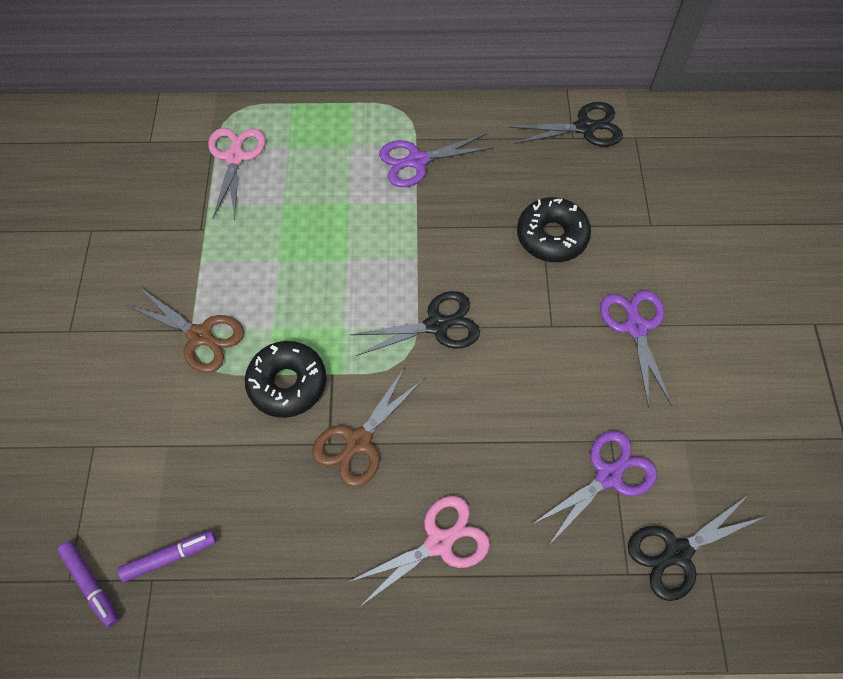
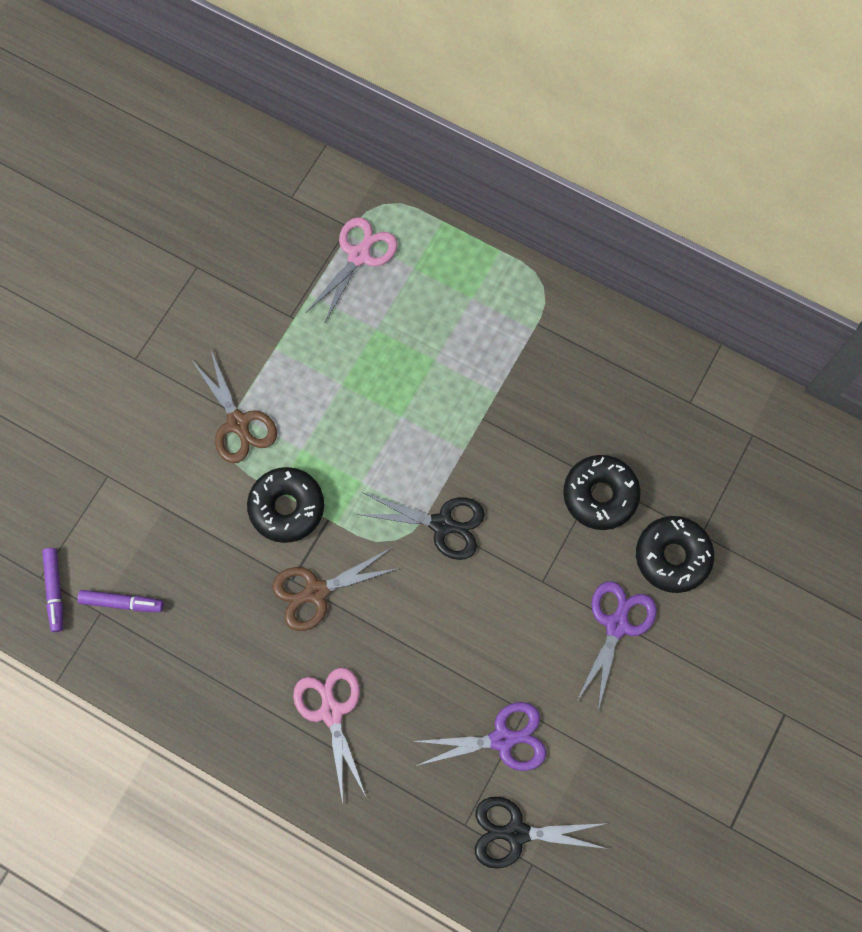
camera: 30 degrees right, 10 degrees up
(417, 161) = (524, 348): purple scissors -> none
(439, 542) = (331, 712): pink scissors -> pink scissors turned 105 degrees counterclockwise
(584, 127) = (709, 397): black scissors -> none
(641, 252) = (672, 556): none -> black donut

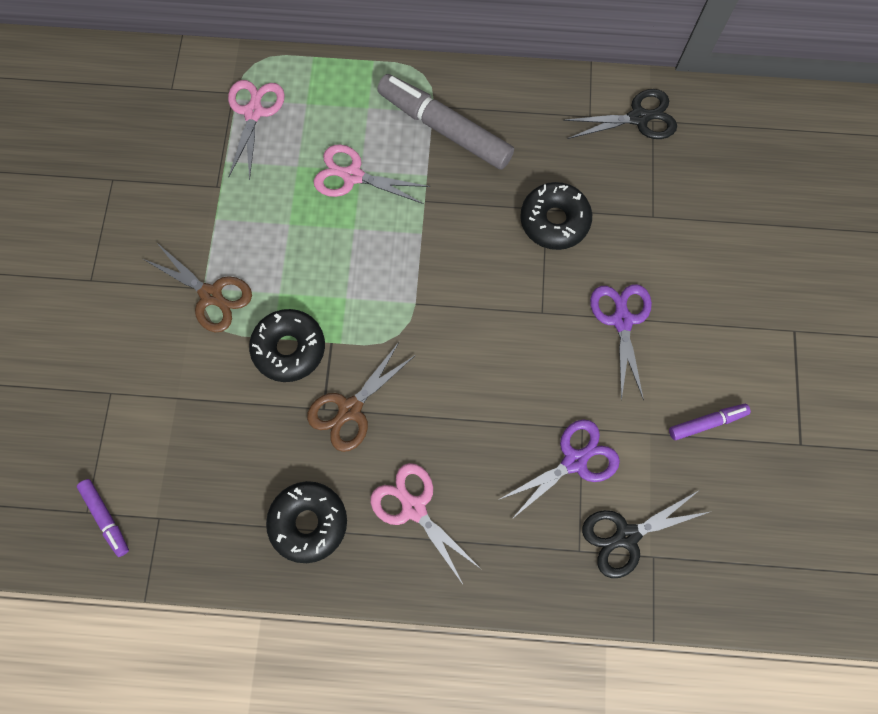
camera: 25 degrees left, 0 degrees up
(122, 602) = (175, 500): purple marker -> purple marker (707, 423)
(424, 362) = (352, 176): none -> pink scissors
(442, 524) = (433, 303): black scissors -> black scissors (638, 118)
(537, 352) = (444, 128): none -> grey marker
(672, 556) = (638, 244): black donut -> black donut (308, 522)

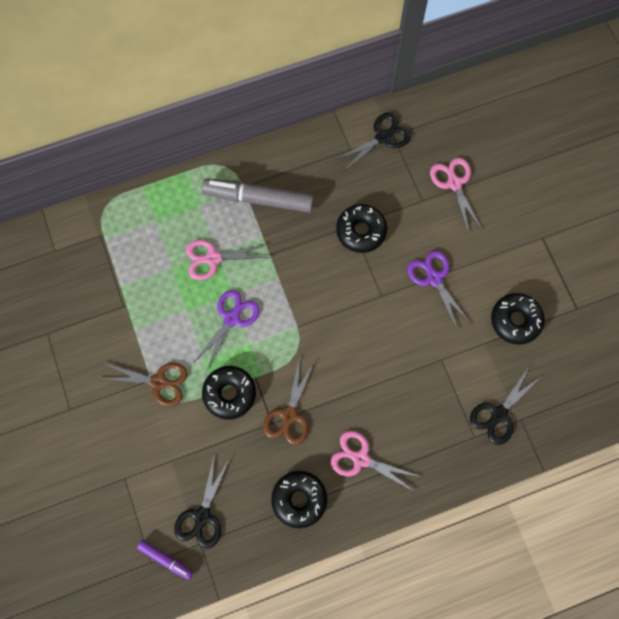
camera: 25 degrees left, 0 degrees up
(178, 484) = (202, 516): none -> black scissors
(254, 112) = (122, 243): pink scissors -> pink scissors (454, 183)
(574, 461) = (446, 382): purple scissors -> purple scissors (231, 318)
(707, 423) = (515, 320): purple marker -> black donut

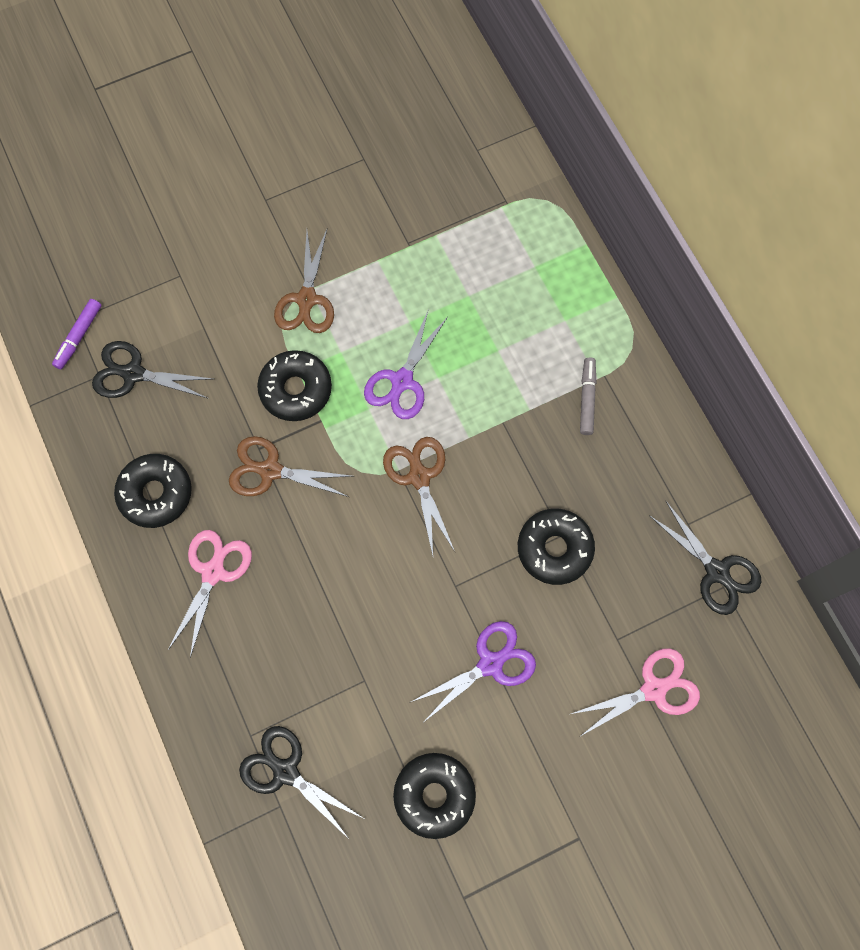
camera: 85 degrees right, 0 degrees up
(213, 258) = (488, 347): pink scissors -> none
(231, 318) = (402, 381): purple scissors -> purple scissors turned 90 degrees clockwise
(258, 199) = (587, 398): grey marker -> grey marker, size x0.49
(304, 312) = (419, 477): none -> brown scissors

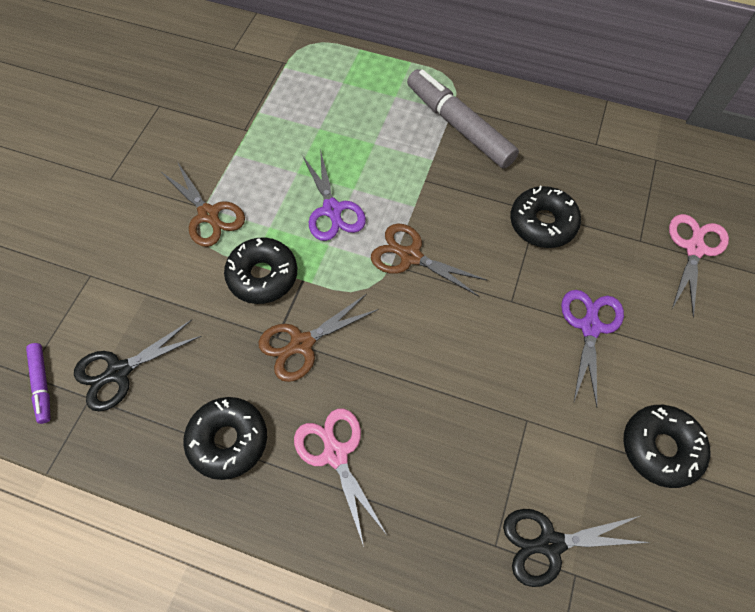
camera: 45 degrees left, 10 degrees down
(587, 398) = (459, 126): grey marker -> grey marker, size x2.05
(716, 571) = (642, 154): black scissors -> none

